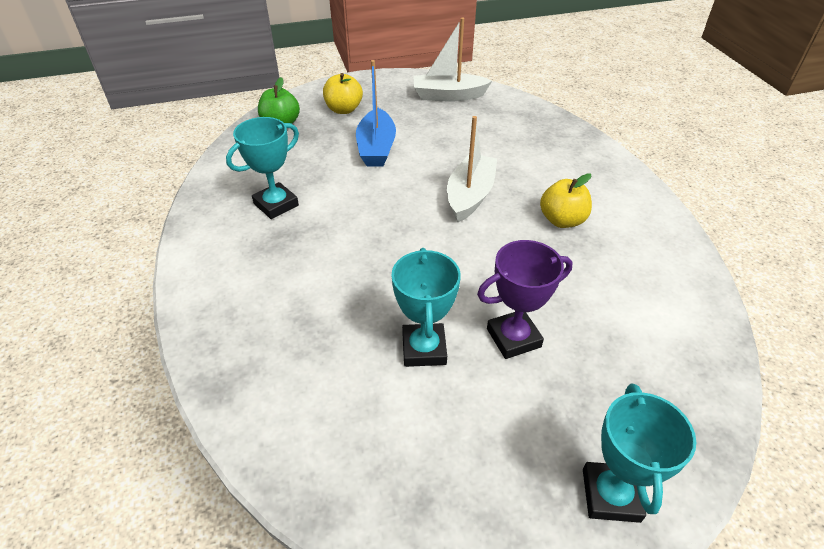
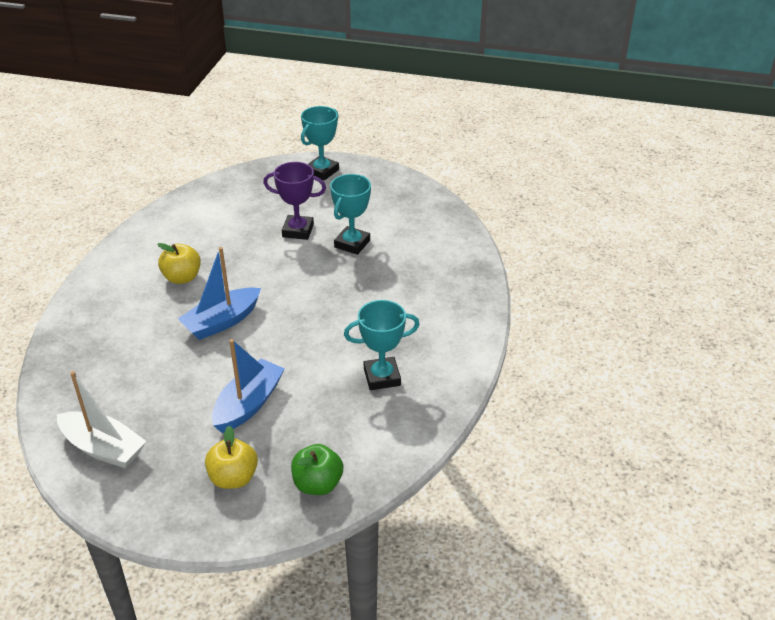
camera: 150 degrees left, 5 degrees down
(470, 196) = (222, 322): white boat -> blue boat

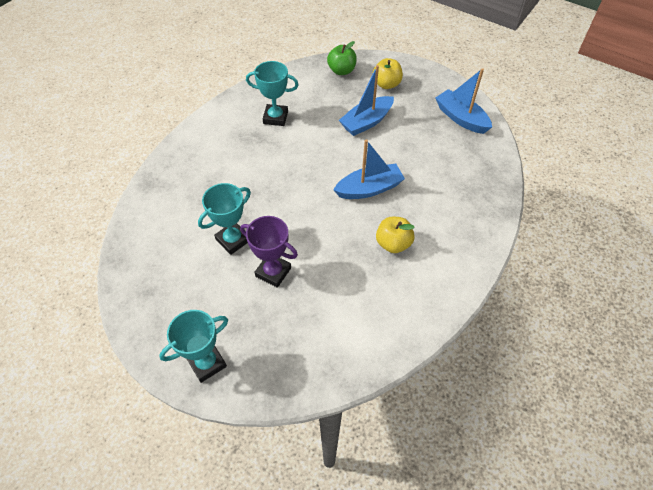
camera: 160 degrees left, 15 degrees up
(103, 448) = (461, 118): white boat -> blue boat

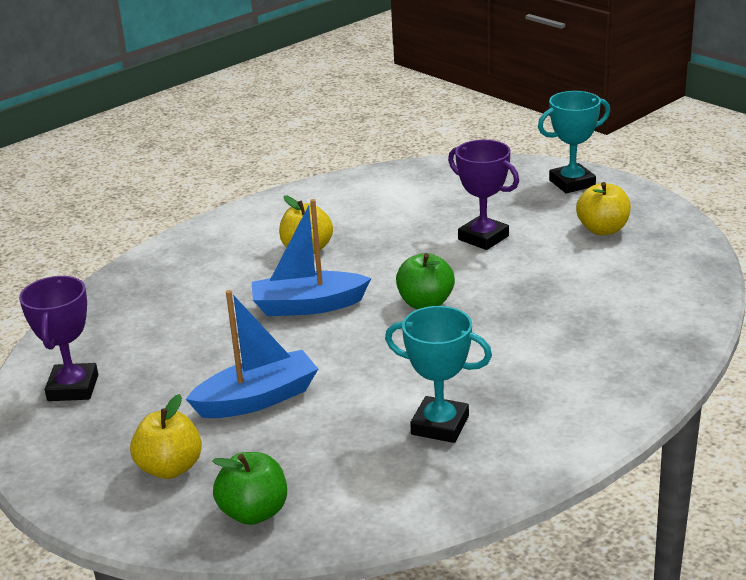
camera: 165 degrees left, 25 degrees down
(186, 293) = (602, 229): none -> yellow apple
(233, 240) = (538, 269): turquoise trophy -> none
(300, 199) = (425, 303): none -> green apple
(461, 118) = (73, 388): blue boat -> purple trophy

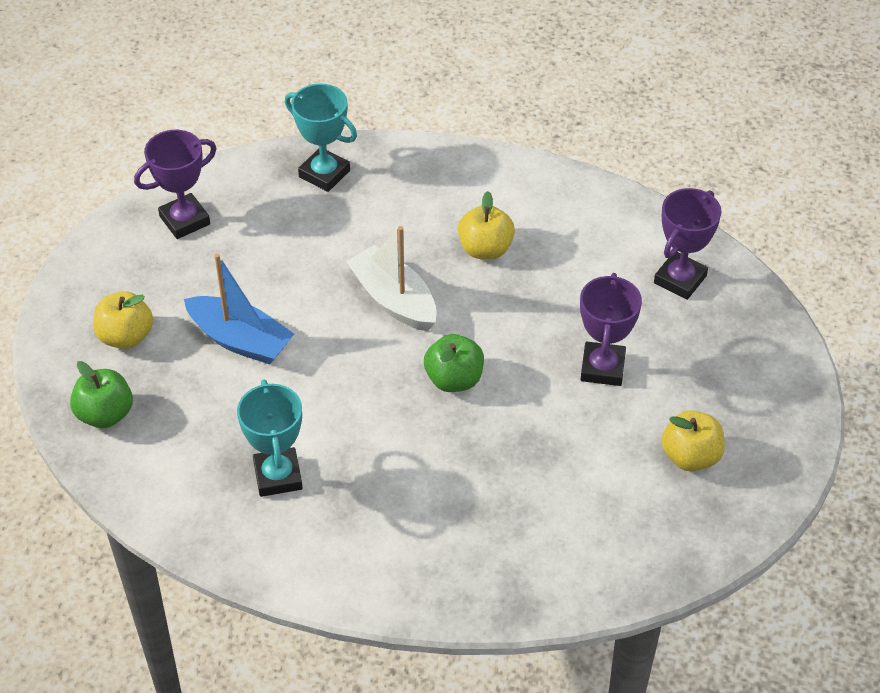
camera: 55 degrees right, 20 degrees up
(308, 306) = (394, 299): blue boat -> white boat
(433, 185) = (680, 279): none -> purple trophy
(572, 183) = (773, 390): turquoise trophy -> turquoise trophy (324, 174)

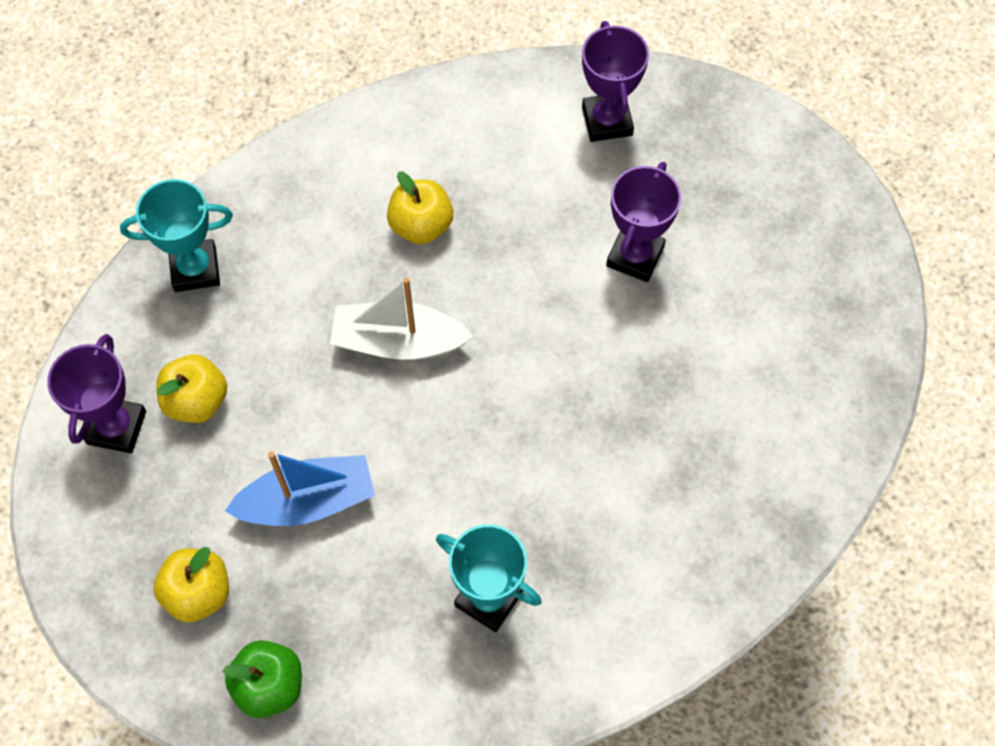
camera: 45 degrees left, 15 degrees up
(454, 379) = (531, 373): green apple -> none
(602, 368) = (635, 256): purple trophy -> purple trophy turned 60 degrees clockwise
(690, 456) = (782, 277): yellow apple -> yellow apple (196, 401)

